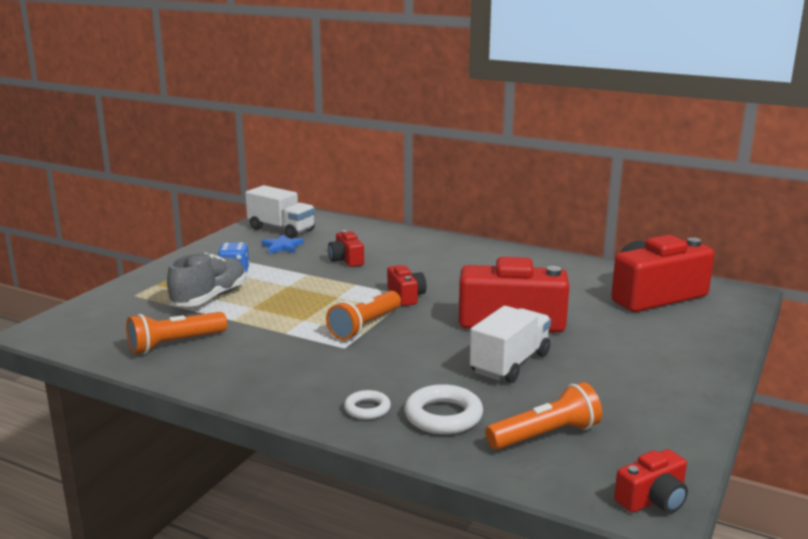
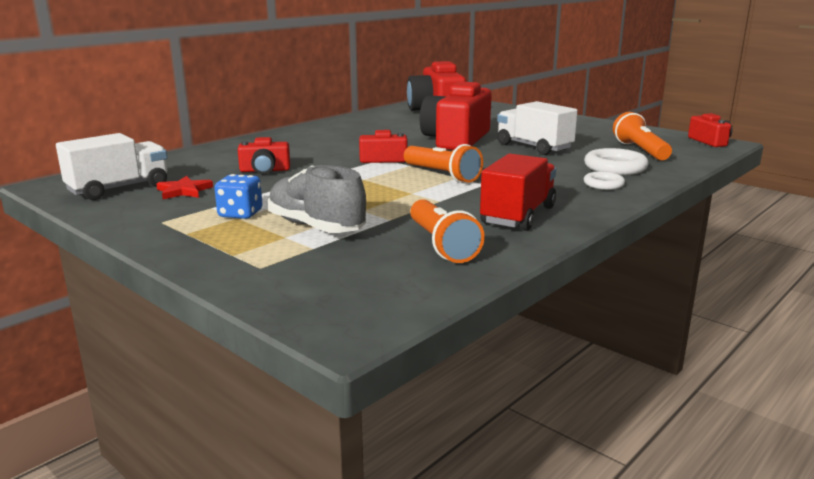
camera: 75 degrees left, 0 degrees up
(250, 368) = (518, 215): none -> red truck
(282, 247) = (184, 191): blue star -> red star

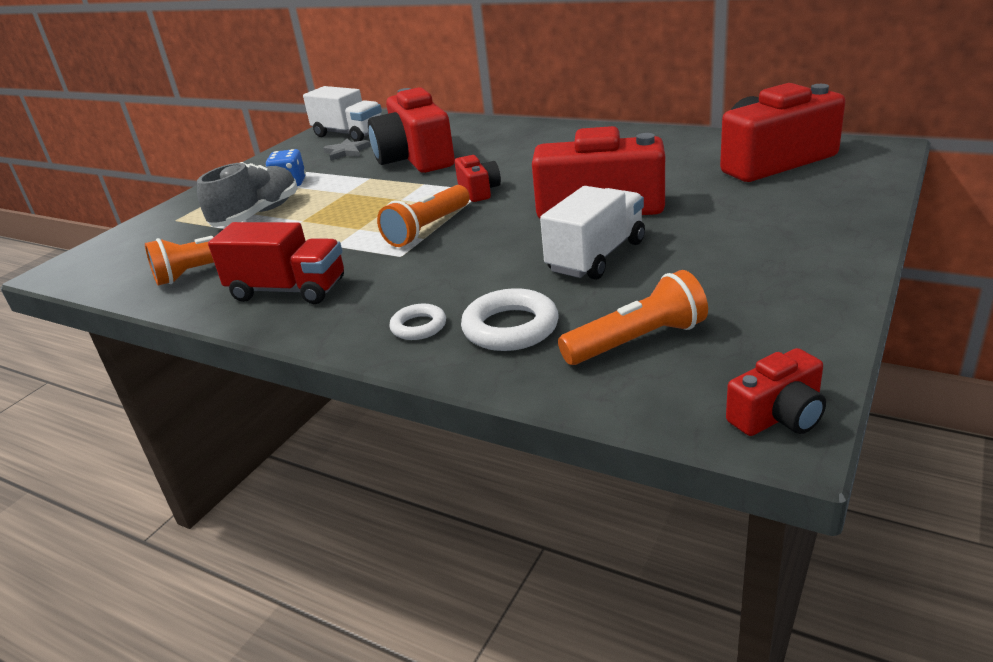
camera: 80 degrees right, 10 degrees up
(184, 191) = (346, 152): red star -> grey star
(265, 170) = (415, 158): red camera -> red camera, size x2.06

